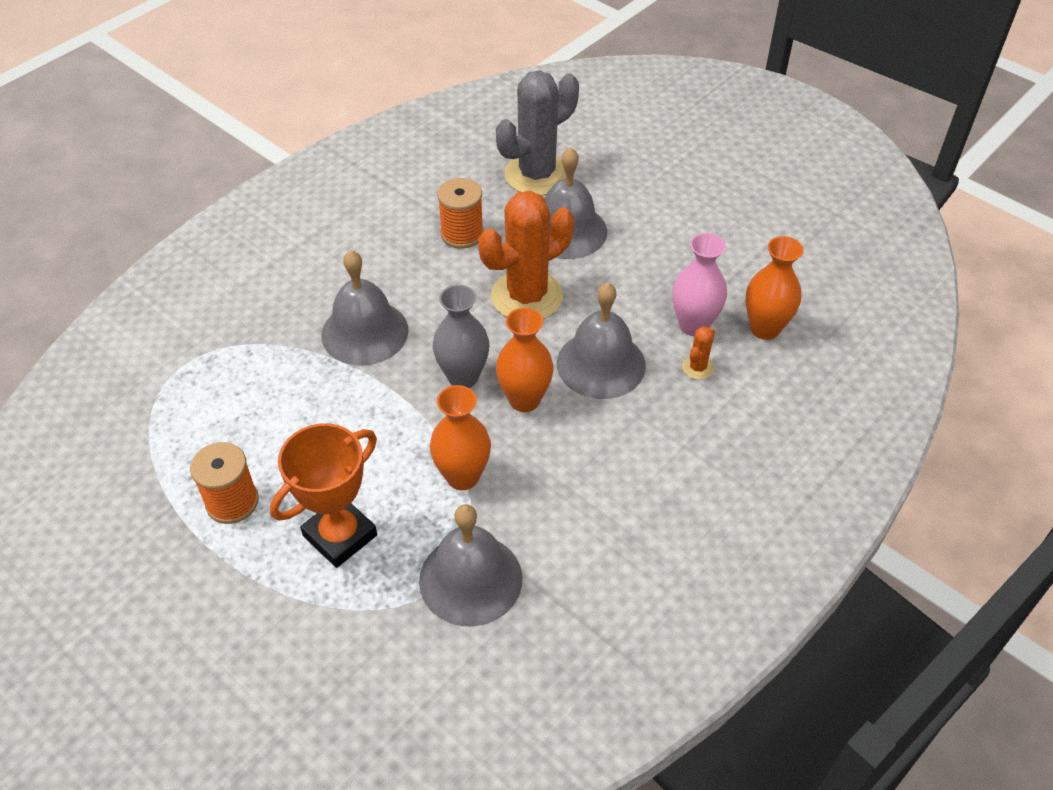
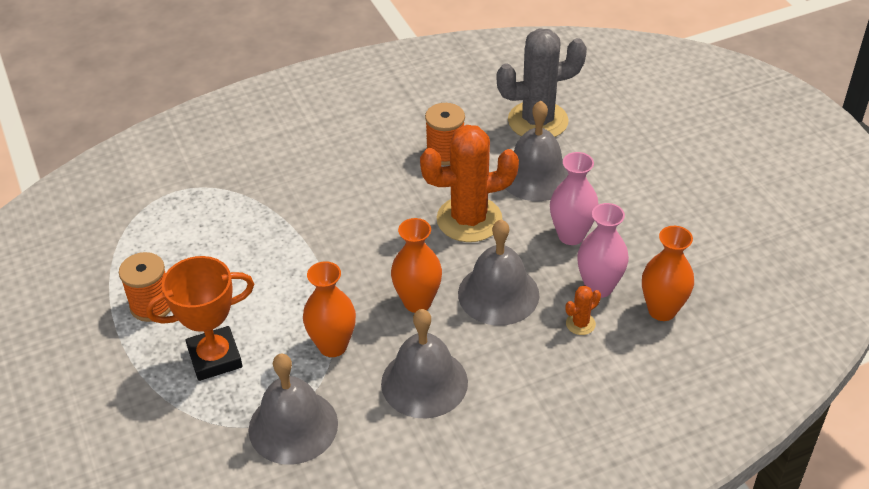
camera: 25 degrees right, 5 degrees down
(364, 332) = (322, 208): grey bell -> grey bell (424, 382)
(463, 377) = (379, 268): grey vase -> none
(637, 281) = (571, 235): none -> pink vase

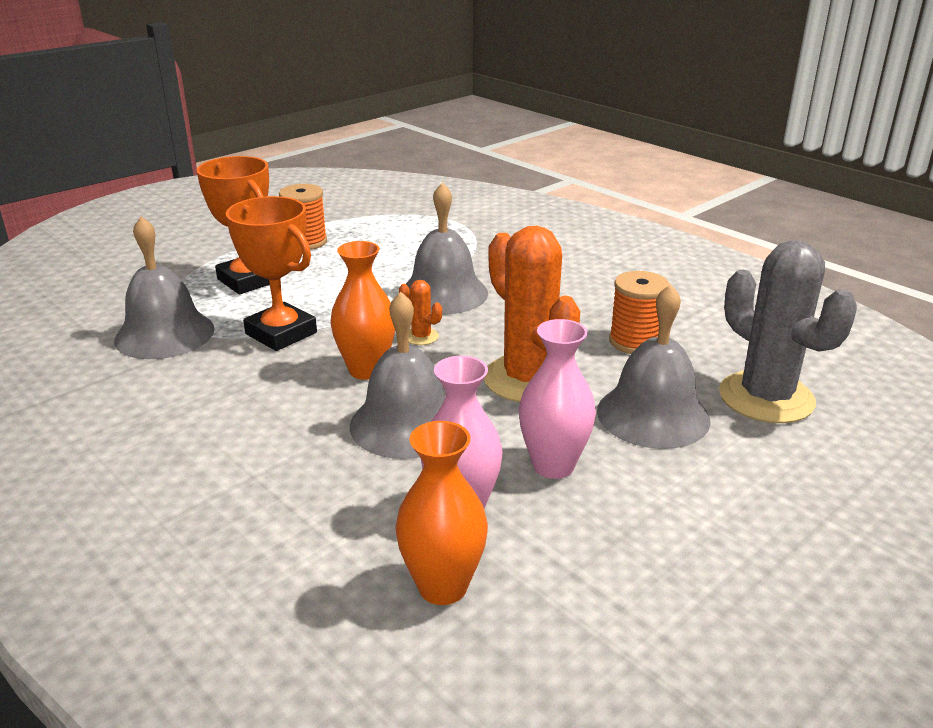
camera: 70 degrees right, 15 degrees down
(333, 346) = (281, 333): orange vase -> orange trophy
(424, 382) = (239, 398): grey bell -> grey bell (443, 293)
(580, 324) = (379, 503): orange cactus -> orange cactus (421, 337)

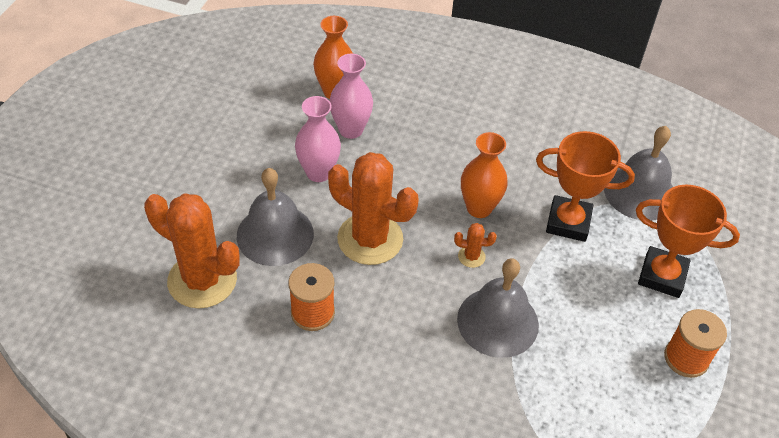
camera: 150 degrees right, 20 degrees up
(406, 424) = (418, 173): grey bell -> none
(766, 398) = (202, 280): grey cactus -> orange cactus

